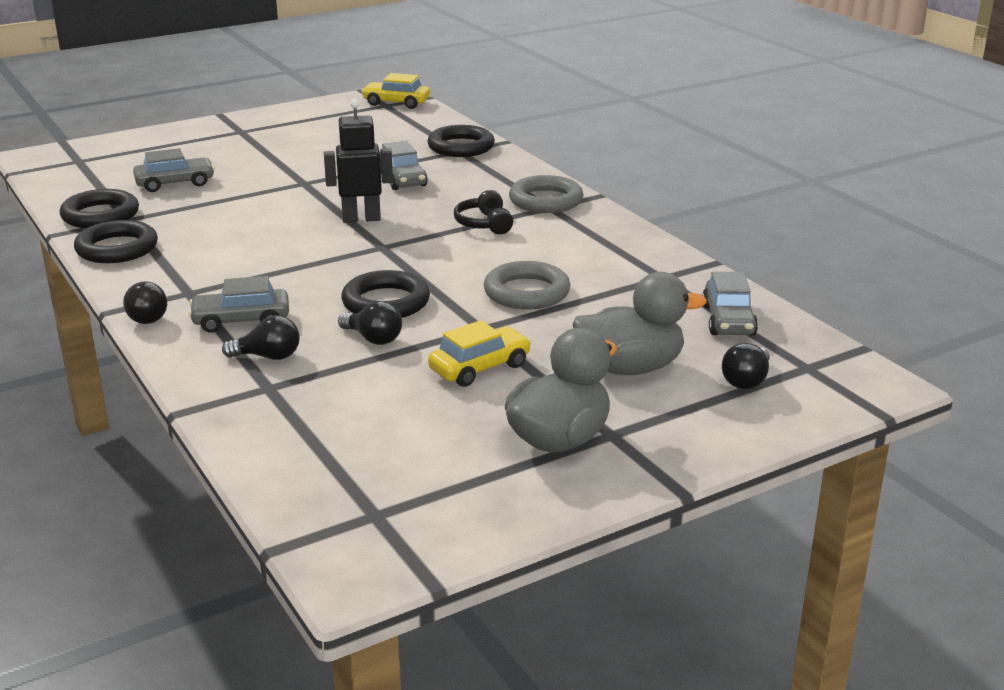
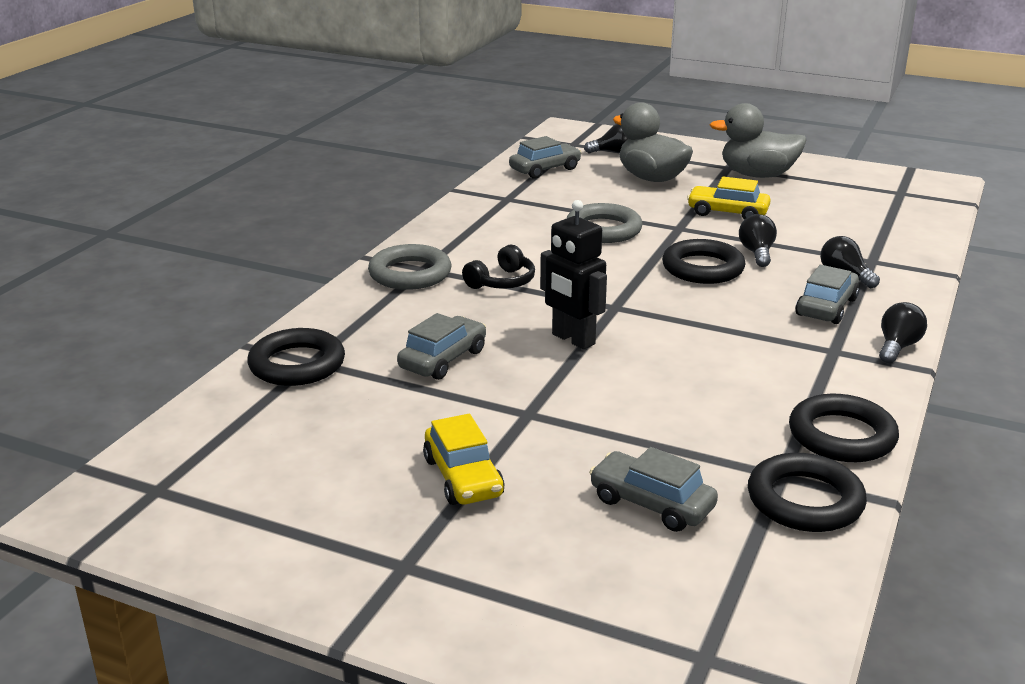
camera: 125 degrees left, 0 degrees up
(241, 321) = (826, 307): grey car -> grey car turned 105 degrees counterclockwise
(396, 103) = (139, 484): yellow car -> yellow car (463, 477)

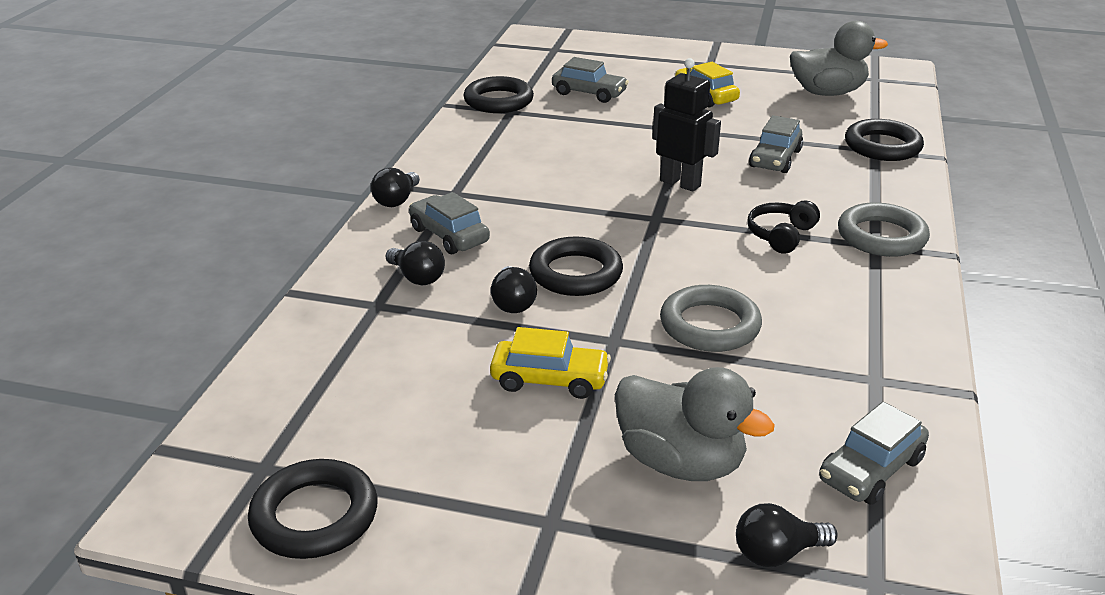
camera: 170 degrees right, 5 degrees up
(757, 175) = (498, 496): grey duck -> grey duck (827, 93)
(826, 307) = (449, 235): grey car -> grey car turned 120 degrees clockwise
(842, 436) = (466, 133): black ring -> black ring (315, 516)

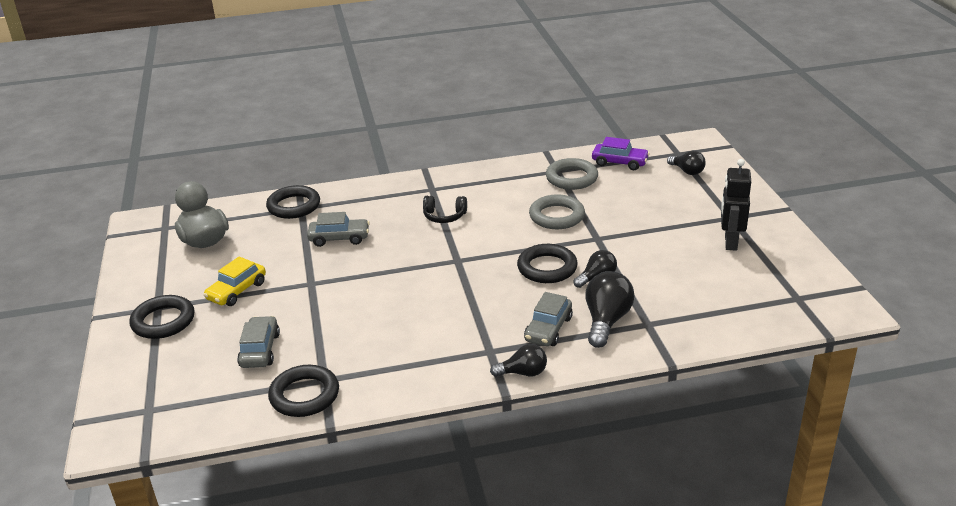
camera: 115 degrees left, 0 degrees up
(315, 516) = (801, 271): black ring -> black ring (163, 321)
(417, 277) = (606, 321): black light bulb -> black light bulb, size x1.60
(549, 379) = (647, 245): yellow car -> none
(680, 183) = (402, 263): black robot -> black robot (730, 242)
(680, 462) = (663, 200): grey duck -> none
(871, 470) = (619, 162): grey car -> purple car
(881, 236) = (420, 188): grey ring -> grey ring (571, 178)

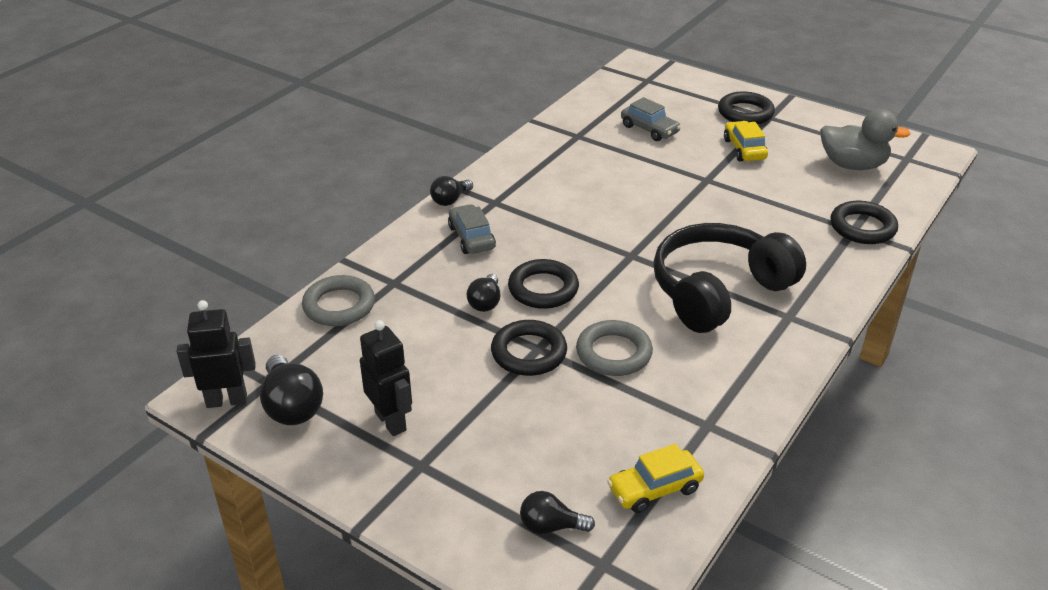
camera: 135 degrees right, 5 degrees up
(304, 395) = (573, 124): black ring -> black ring (529, 353)
(339, 238) = (762, 221): grey car -> none
(444, 216) = (718, 291): black headphones -> black headphones, size x2.43
(571, 178) = (674, 421): grey ring -> grey ring (339, 306)
(606, 321) = (431, 267): black light bulb -> black light bulb (292, 406)
(619, 162) = (655, 489): purple car -> yellow car
(835, 299) = (227, 400): none -> black robot

